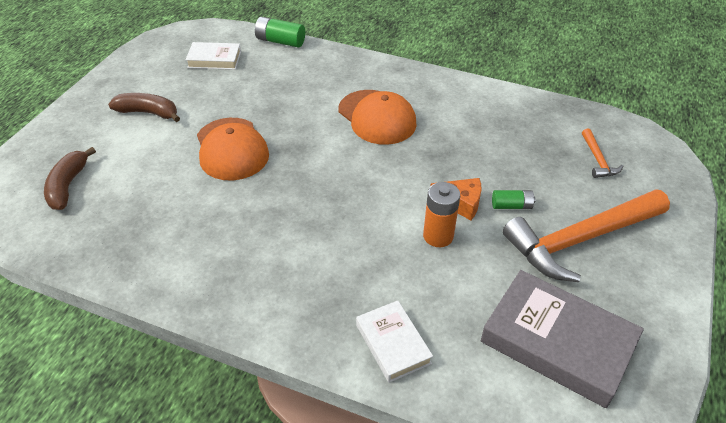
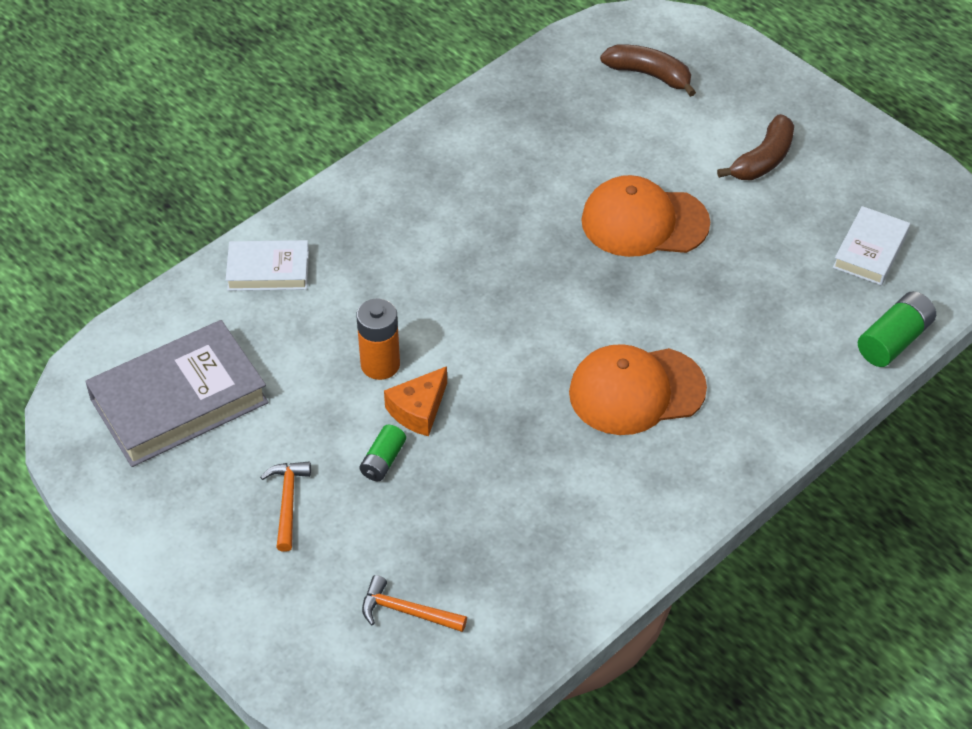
camera: 115 degrees right, 5 degrees up
(581, 239) = (288, 502): orange hammer -> orange hammer, size x0.43

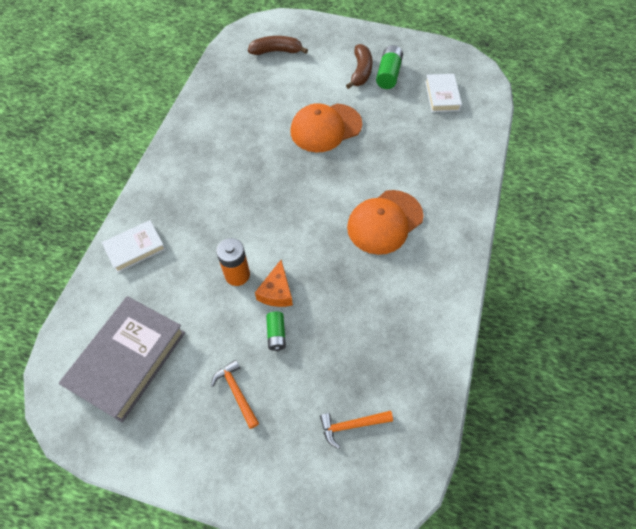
camera: 30 degrees left, 10 degrees up
(894, 340) = (485, 136): green battery -> green battery (388, 74)

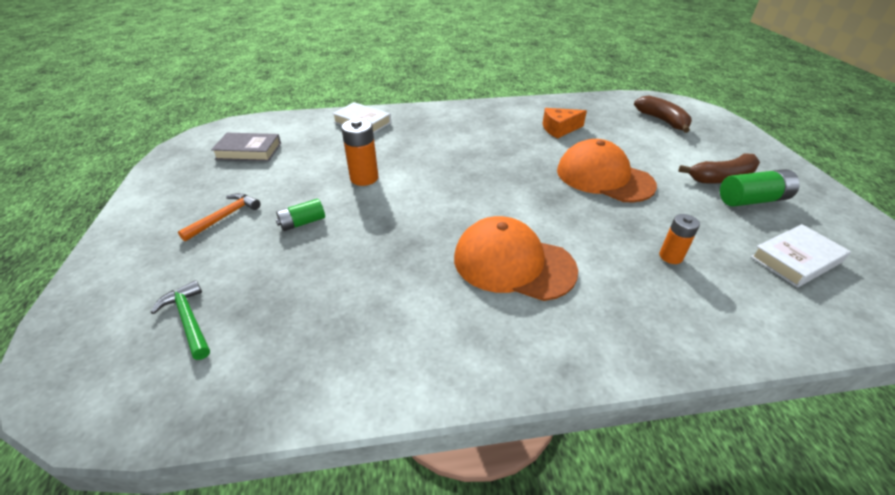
camera: 65 degrees right, 20 degrees down
(128, 360) = (249, 151): grey book -> grey book, size x0.56
(276, 292) = (356, 207): orange cheese -> orange cheese (559, 129)
(352, 425) = (189, 320): orange hammer -> green hammer
(415, 145) = (670, 256): none -> orange battery

